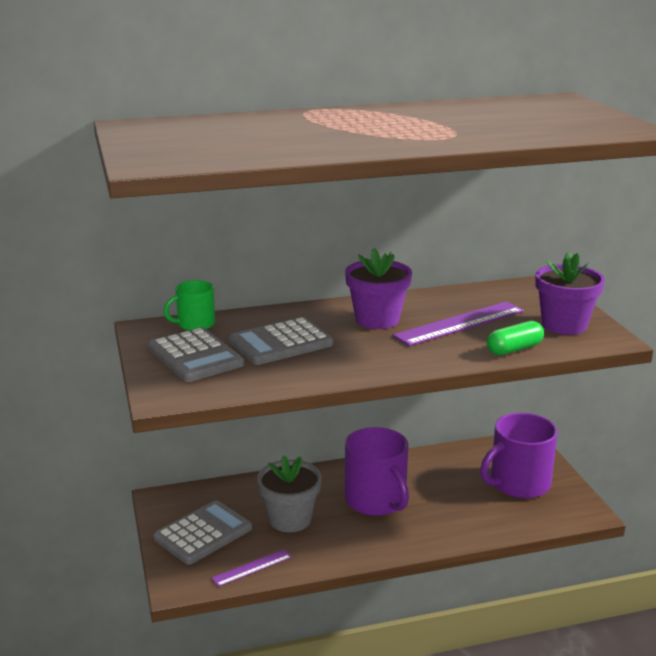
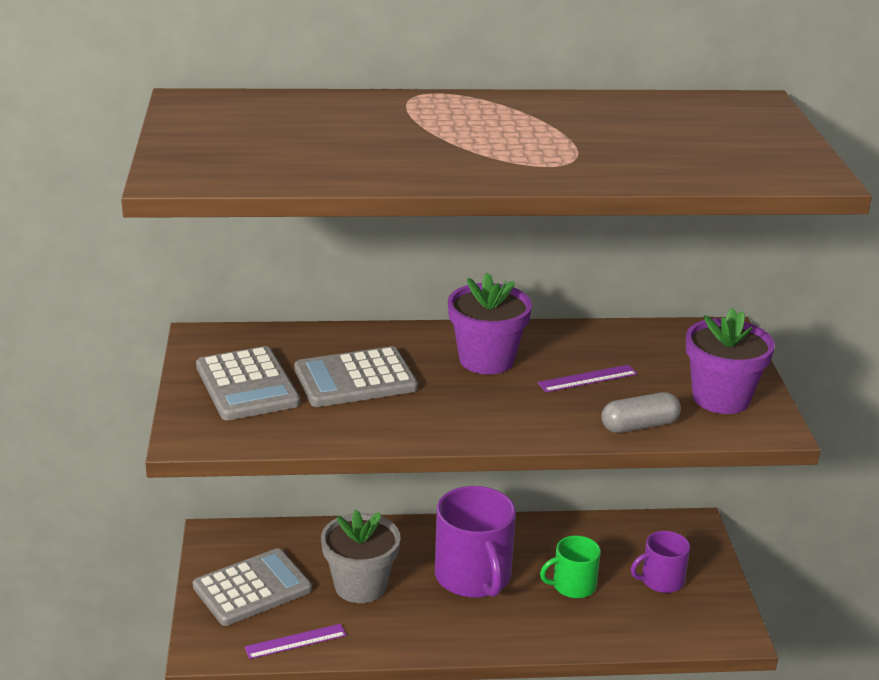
camera: 10 degrees right, 5 degrees up
(195, 324) = (263, 338): green mug -> green mug (573, 586)
(459, 323) = (587, 378): purple ruler -> purple ruler, size x0.54
(514, 349) = (639, 426): green capsule -> grey capsule
(518, 483) = (661, 580): purple mug -> purple mug, size x0.56

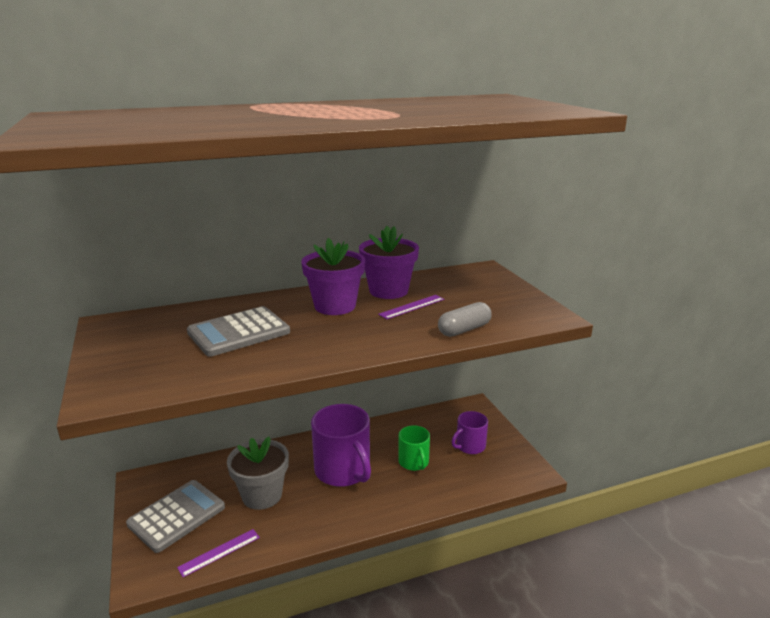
camera: 15 degrees left, 5 degrees down
(247, 385) = (149, 350): grey calculator -> none
(573, 586) = (414, 462): green mug -> green mug turned 75 degrees counterclockwise
(721, 398) = (508, 305): purple flower pot -> purple flower pot (388, 291)

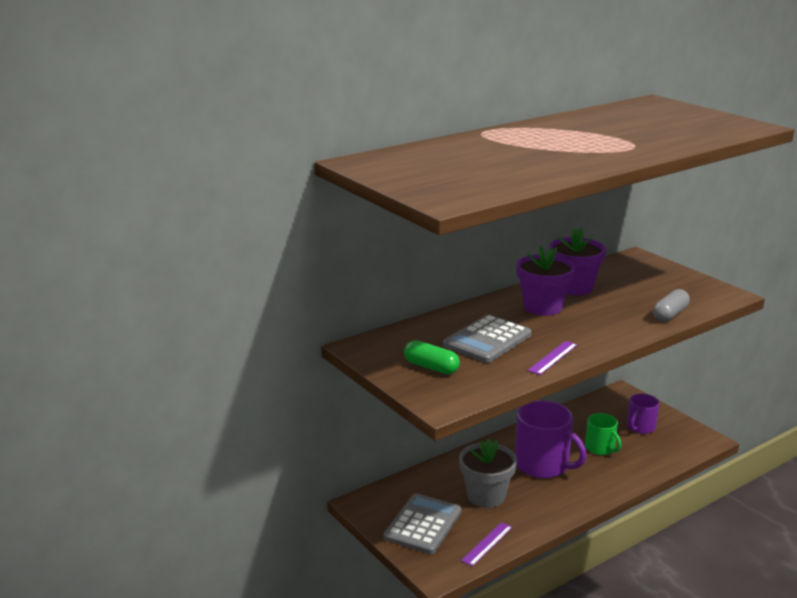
camera: 15 degrees left, 0 degrees up
(146, 353) = (431, 367): none -> green capsule
(412, 307) = (609, 300): purple ruler -> purple ruler (553, 357)

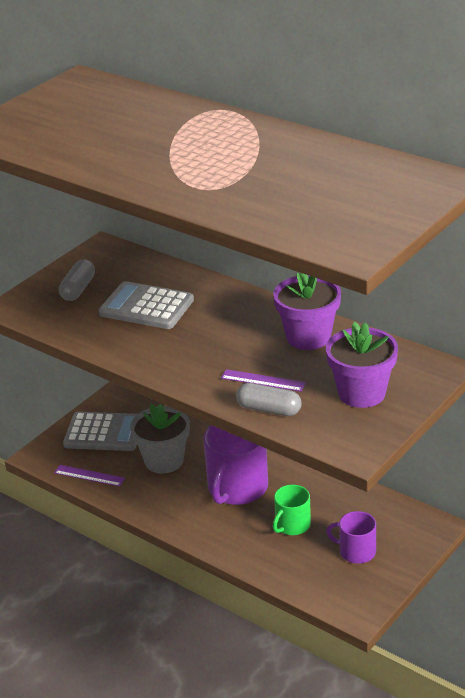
camera: 75 degrees right, 10 degrees up
(431, 367) = (78, 289): green capsule -> grey capsule
(542, 307) = (242, 325): purple flower pot -> purple flower pot (362, 393)
(553, 357) = (125, 348): purple ruler -> purple ruler (263, 380)

